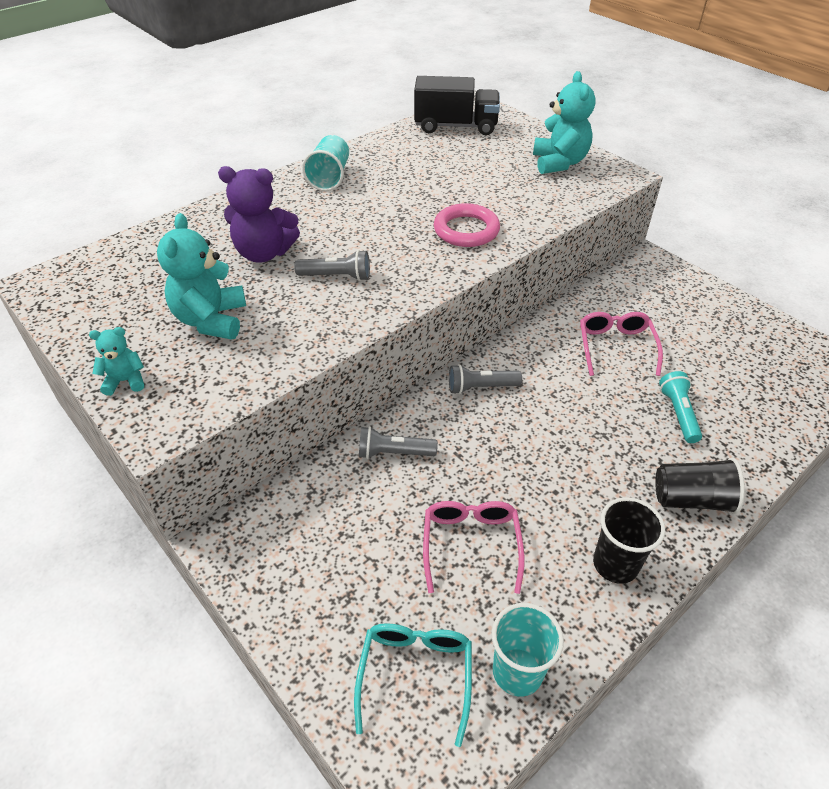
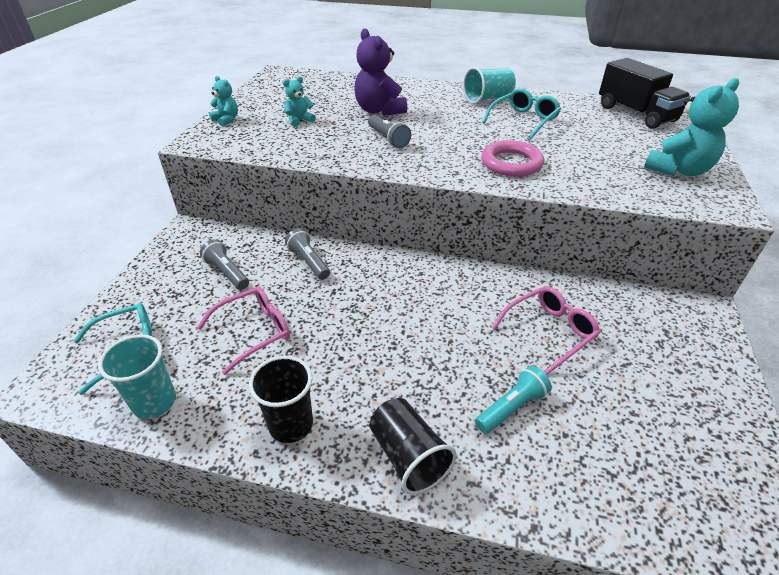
camera: 55 degrees right, 5 degrees down
(211, 320) = (299, 121): turquoise teddy bear -> turquoise teddy bear, size x0.54
(398, 182) = (523, 120): none -> turquoise glasses
(481, 387) = (412, 274): grey flashlight -> grey flashlight (227, 273)

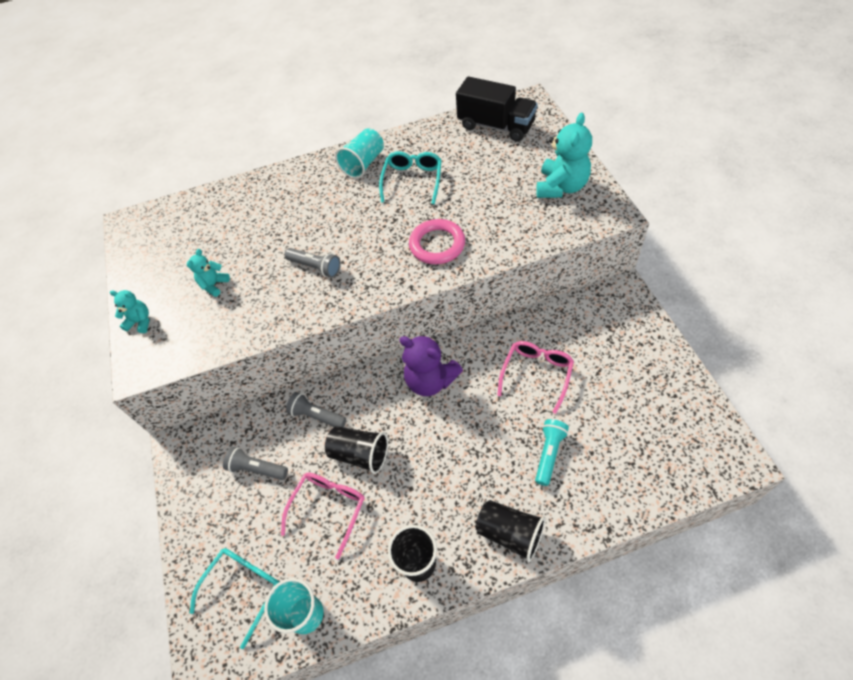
camera: 25 degrees left, 15 degrees up
(319, 307) = (360, 454): none -> black cup
(379, 110) = (278, 231): purple teddy bear -> purple teddy bear (430, 380)

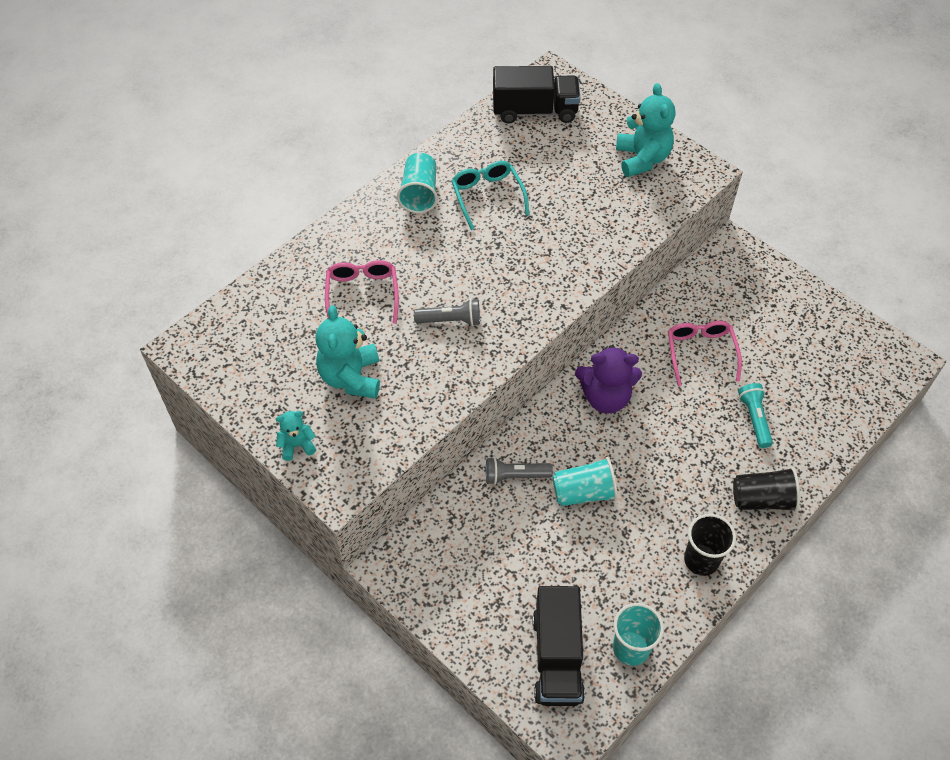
camera: 35 degrees left, 0 degrees up
(214, 285) = (351, 377): turquoise teddy bear -> turquoise teddy bear, size x1.86
(243, 589) = (557, 657): turquoise glasses -> black truck
(257, 468) = (490, 550): grey flashlight -> none
(328, 508) = (588, 553): pink glasses -> pink glasses (362, 294)
(360, 454) = (584, 492): black cup -> turquoise cup
(437, 245) = (560, 255): pink ring -> none

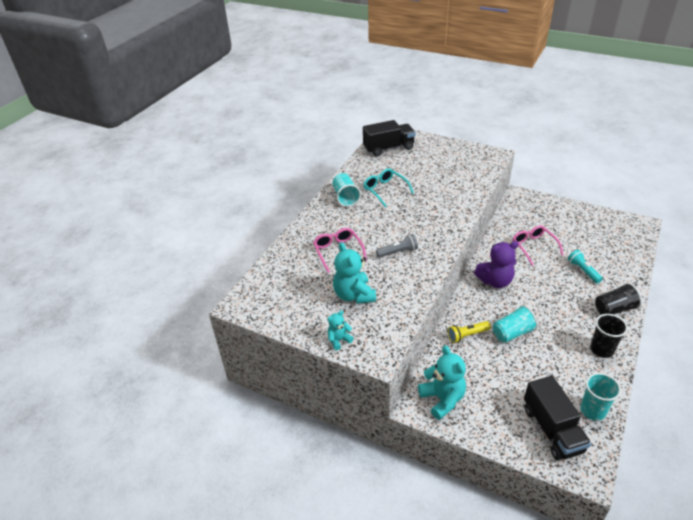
camera: 15 degrees left, 15 degrees down
(515, 476) = (467, 335): grey flashlight -> yellow flashlight
(642, 159) = (459, 156): turquoise teddy bear -> turquoise teddy bear (442, 399)

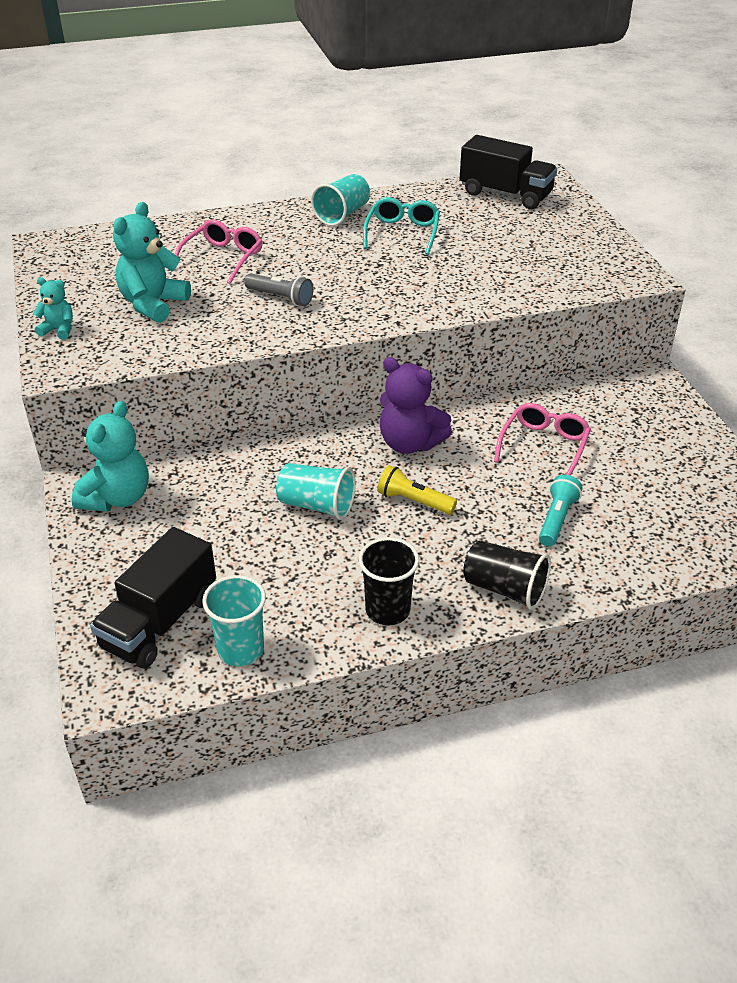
camera: 45 degrees right, 0 degrees up
(467, 335) = (262, 466): yellow flashlight -> yellow flashlight (414, 501)

